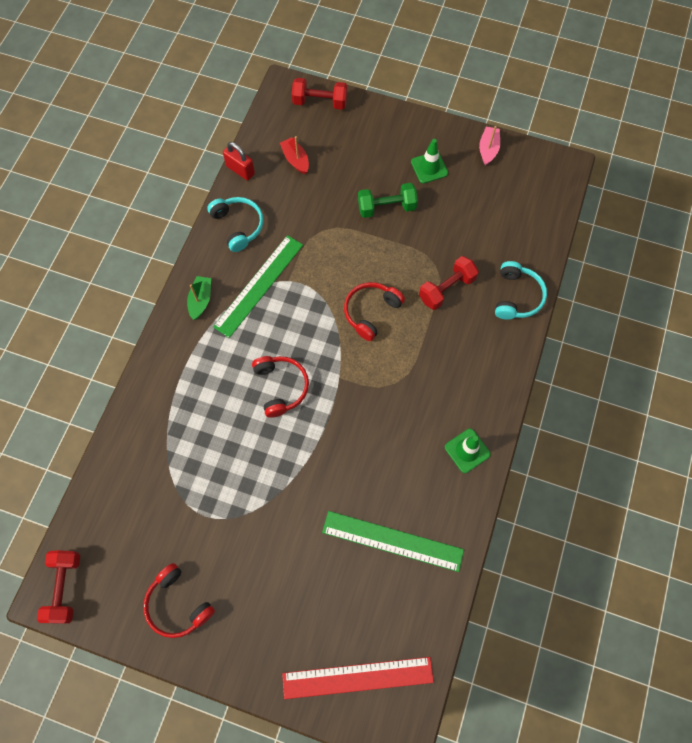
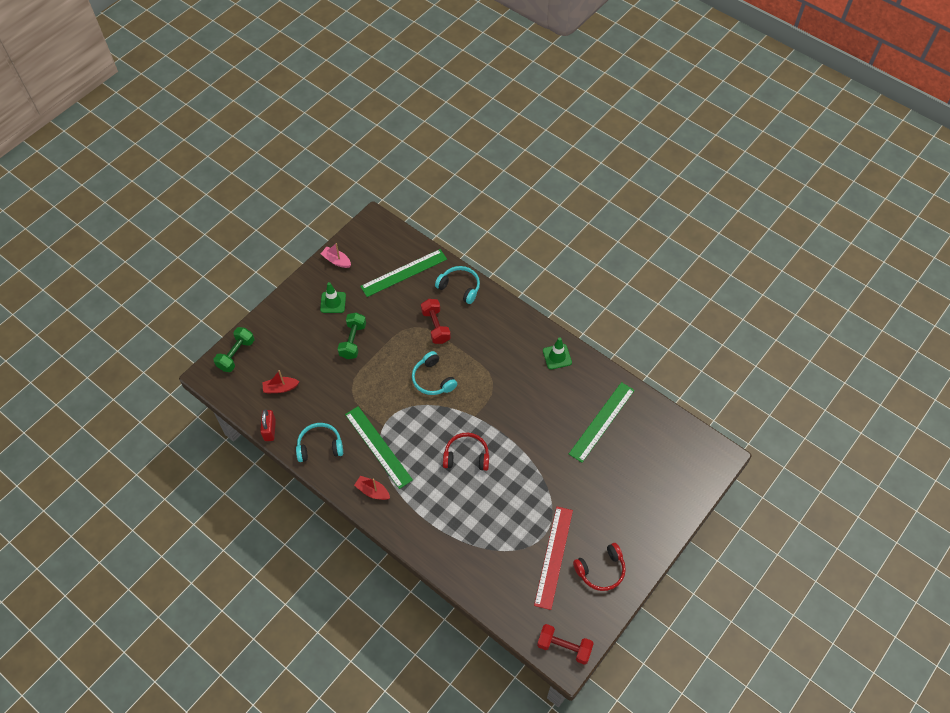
camera: 70 degrees left, 10 degrees down
(201, 300) = (372, 491): green boat -> red boat
(240, 170) = (270, 430): red padlock -> red padlock turned 60 degrees counterclockwise
(320, 102) = (236, 354): red dumbbell -> green dumbbell
(357, 678) = (682, 471): red ruler -> red ruler (554, 557)
(371, 312) = (432, 379): red headphones -> turquoise headphones
(507, 226) = (404, 273): none -> green ruler

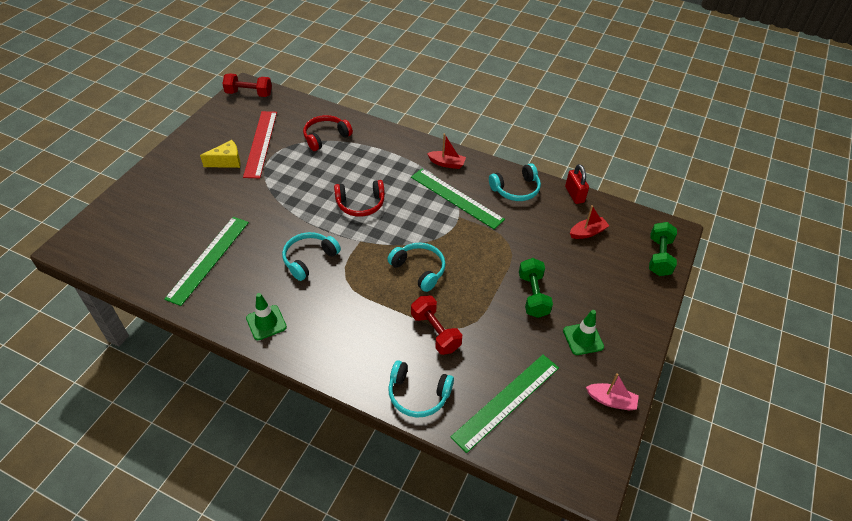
camera: 165 degrees right, 10 degrees down
(519, 406) = (309, 259): none -> turquoise headphones
(588, 536) = (227, 161): none -> yellow cheese
(601, 570) = (215, 141): red headphones -> red headphones (325, 137)

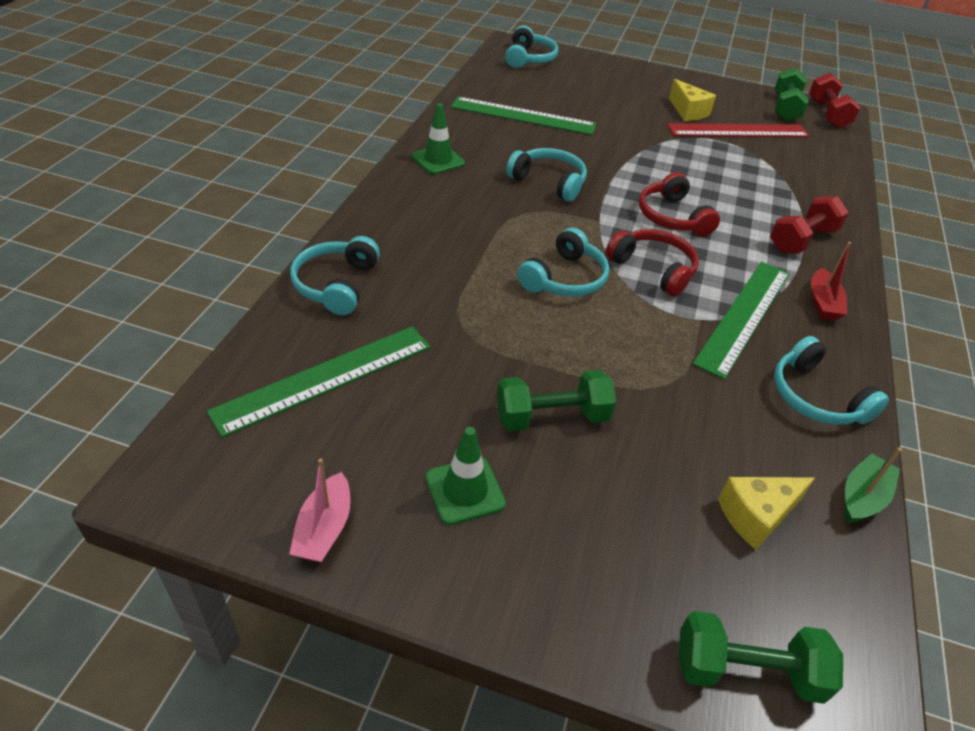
camera: 80 degrees right, 5 degrees down
(103, 239) = (529, 58): none -> turquoise headphones
(236, 111) = (785, 108): none -> green dumbbell
(325, 137) = (790, 179): red headphones -> red headphones (653, 269)
(435, 332) = (447, 298): red dumbbell -> red dumbbell (801, 240)
(506, 401) = (324, 378): green ruler -> green ruler turned 75 degrees counterclockwise
(574, 194) = (862, 497): red padlock -> green boat
(587, 232) = (756, 516): red boat -> yellow cheese

